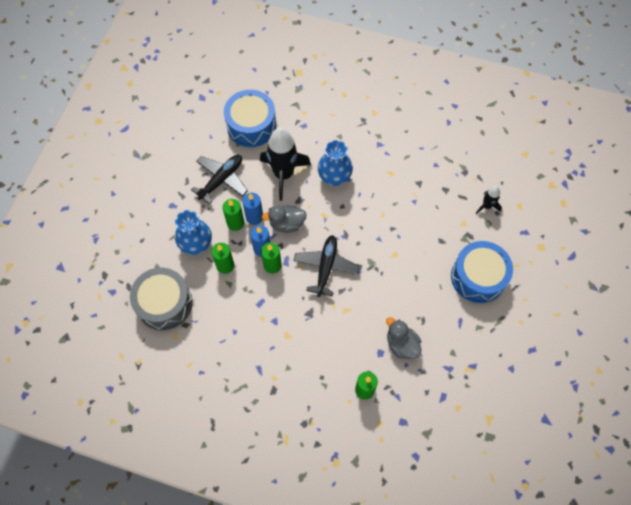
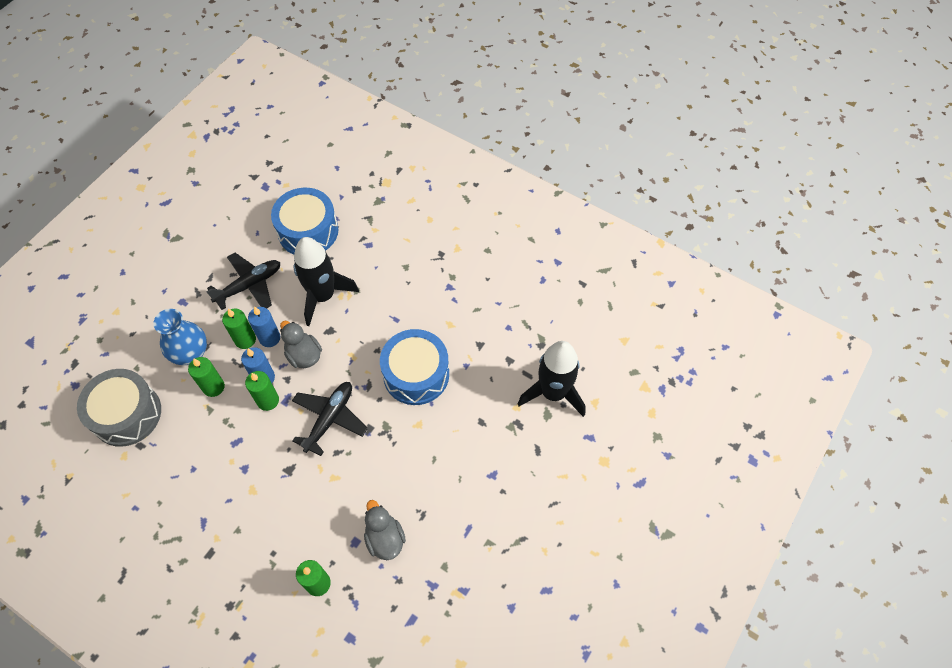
camera: 15 degrees right, 5 degrees down
(286, 224) = (304, 355): grey duck -> grey duck turned 45 degrees clockwise
(334, 177) = (381, 313): blue vase -> none
(478, 277) = (510, 479): blue drum -> blue drum (416, 374)
(487, 206) = (553, 393): black rocket -> black rocket, size x2.07

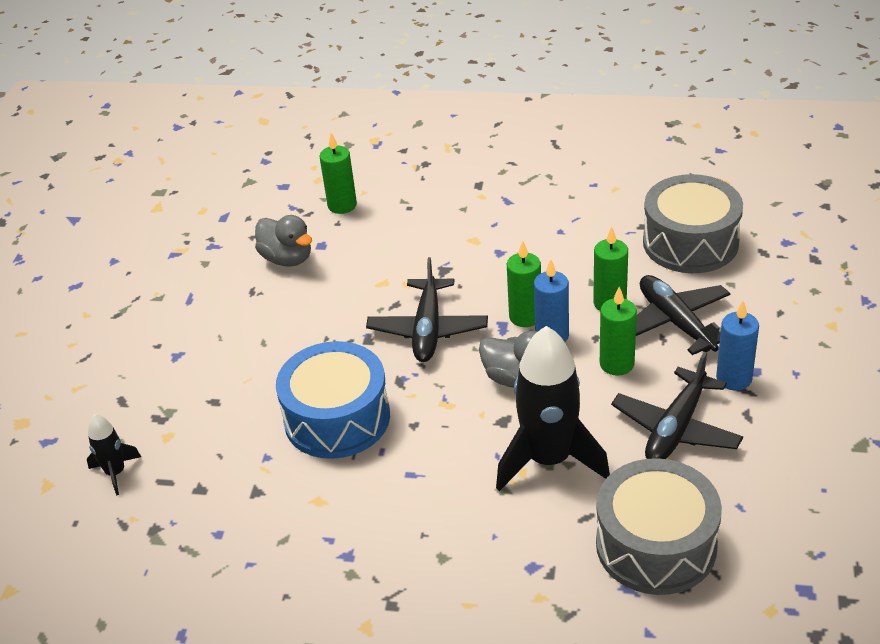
camera: 160 degrees right, 20 degrees down
(191, 353) = (676, 322): blue vase -> black plane
(269, 338) = (584, 379): blue candle -> blue candle (734, 378)
(308, 231) = (656, 545): blue drum -> grey drum
(553, 393) = (115, 473): black rocket -> black rocket, size x0.48

